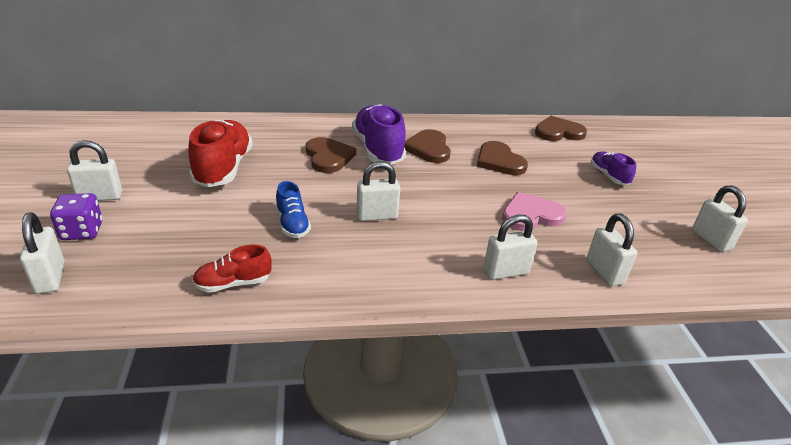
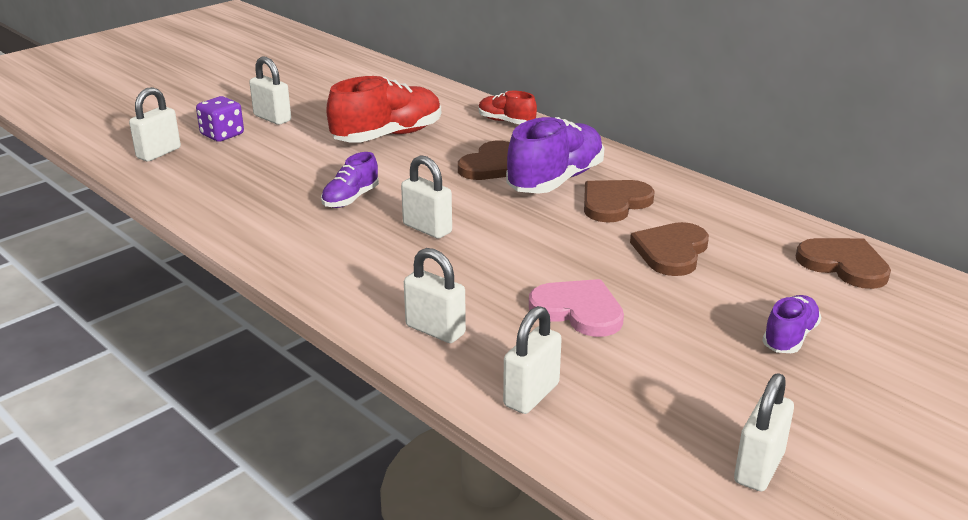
camera: 55 degrees right, 5 degrees down
(233, 283) = (234, 213): red shoe -> red shoe (506, 122)
(292, 224) = (350, 199): blue shoe -> purple shoe

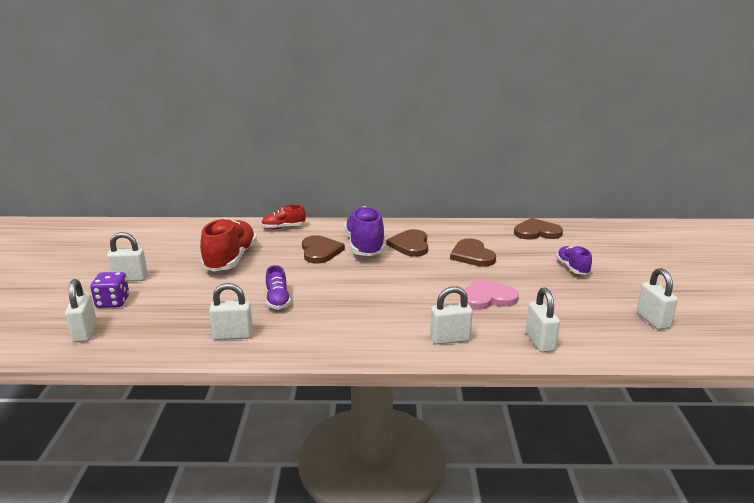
camera: 45 degrees left, 5 degrees down
(427, 228) = (350, 296): white padlock -> white padlock (233, 335)

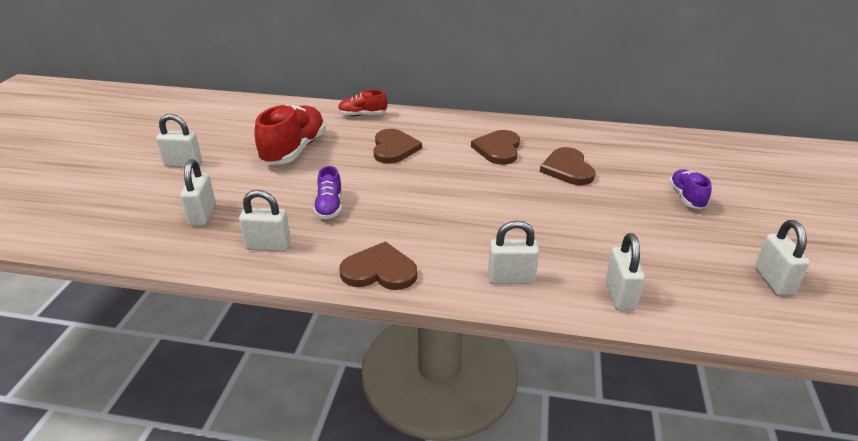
camera: 10 degrees right, 10 degrees up
(85, 332) = (118, 225): white padlock -> white padlock (203, 215)
(113, 302) = (157, 191): purple dice -> none
(365, 246) = (446, 146): purple shoe -> none
(487, 297) = (571, 227): pink heart -> none
(536, 232) = (654, 145): brown heart -> brown heart (379, 271)

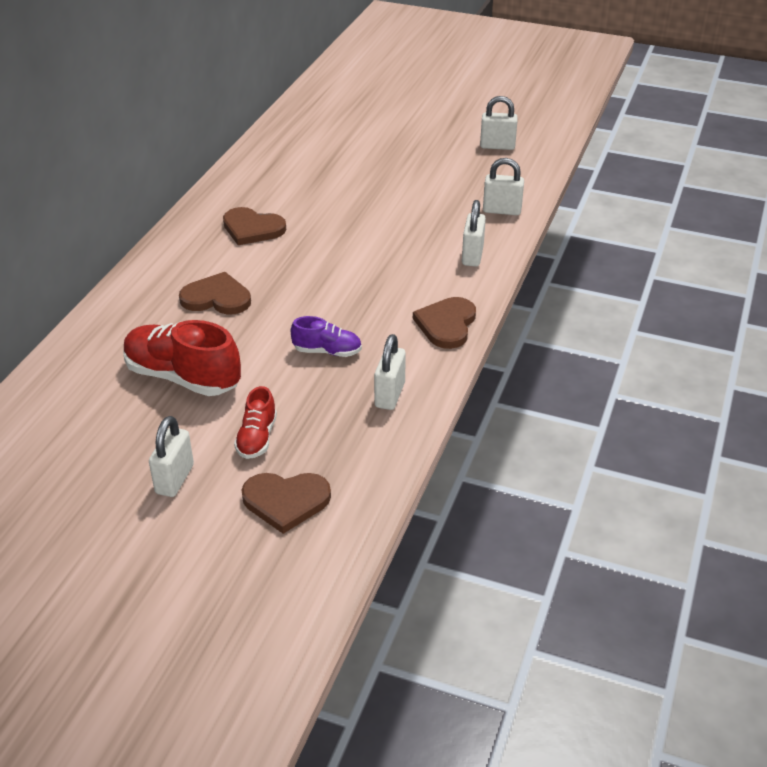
camera: 80 degrees left, 5 degrees up
(203, 215) = (313, 449): white padlock -> none
(362, 115) = (112, 316): red shoe -> red shoe (257, 438)
(567, 169) = (310, 196): brown heart -> brown heart (286, 501)
(686, 197) = (381, 149): purple shoe -> none

